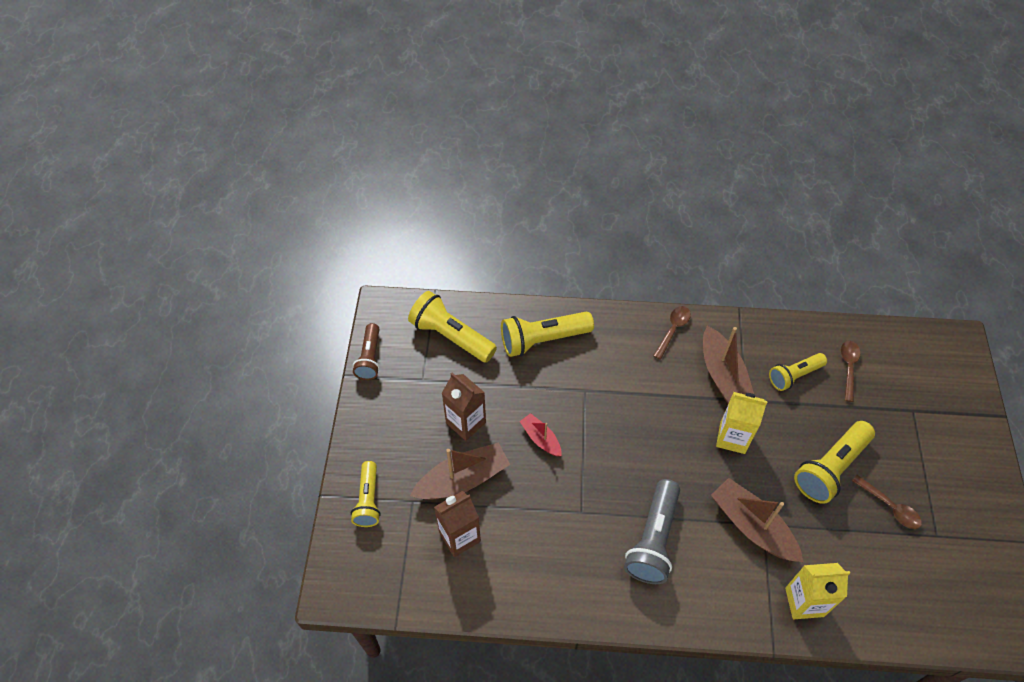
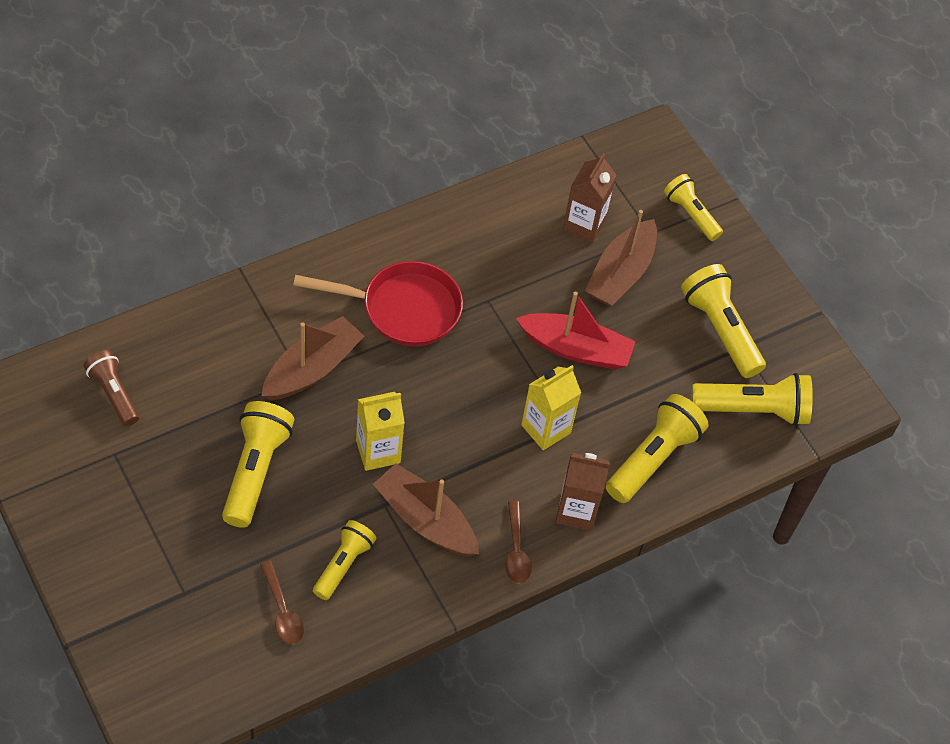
camera: 140 degrees right, 0 degrees up
(370, 358) = (813, 342): brown flashlight -> brown flashlight (114, 393)
(426, 399) = (720, 330): none -> yellow flashlight
(466, 423) = (661, 327): brown carton -> brown carton (576, 511)
(541, 439) = (576, 349): red boat -> red boat, size x1.80
(653, 540) = (403, 309): grey flashlight -> red pan
(752, 526) = (312, 369): brown boat -> brown boat turned 60 degrees counterclockwise
(804, 602) = (229, 324): yellow carton -> yellow carton (546, 429)
(890, 507) = (175, 460): brown spoon -> none

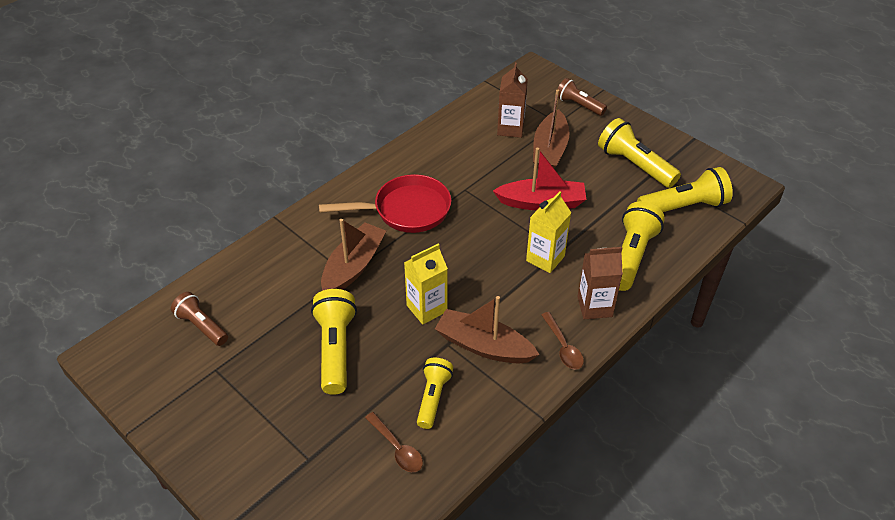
camera: 10 degrees left, 10 degrees down
(691, 214) = (578, 105): yellow flashlight -> brown flashlight

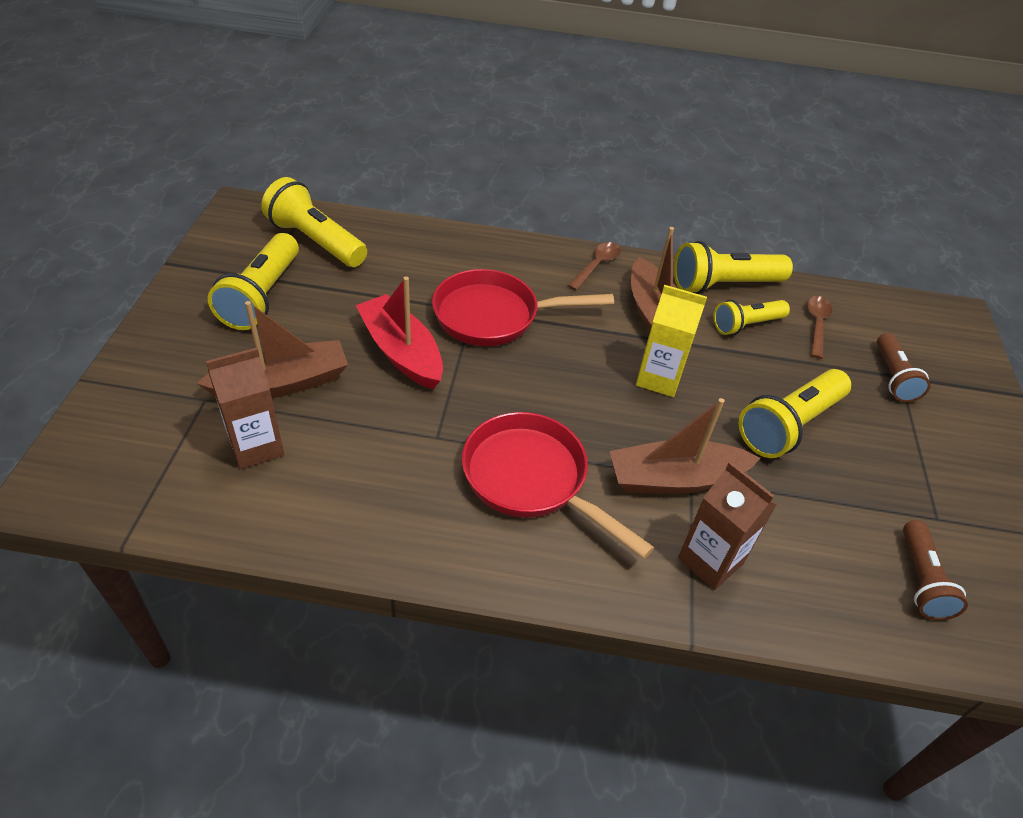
camera: 130 degrees left, 0 degrees up
(545, 258) = (494, 316): yellow carton -> red pan
(578, 105) = (143, 392): brown flashlight -> brown flashlight (893, 377)
(594, 307) = (526, 261): brown carton -> brown carton (710, 561)
(632, 256) = (430, 257): yellow flashlight -> yellow flashlight (723, 285)

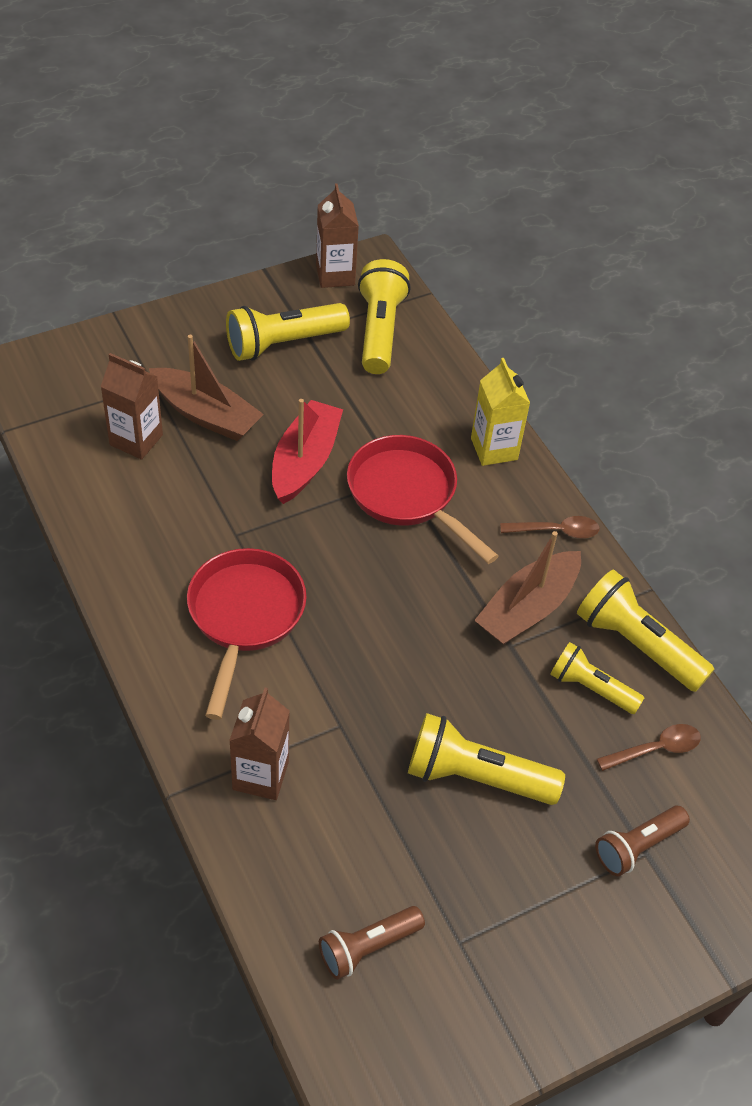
camera: 55 degrees right, 5 degrees up
(228, 231) = (335, 275): none -> brown carton
(659, 378) = (443, 649): yellow carton -> yellow carton (494, 449)
(675, 479) = (329, 714): brown boat -> none

